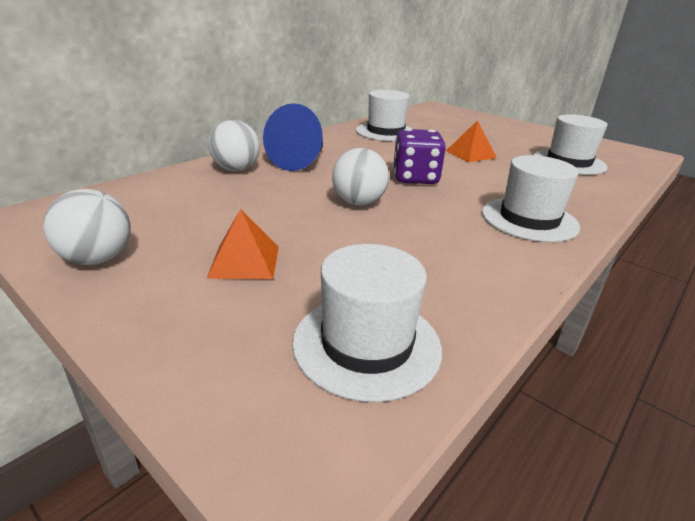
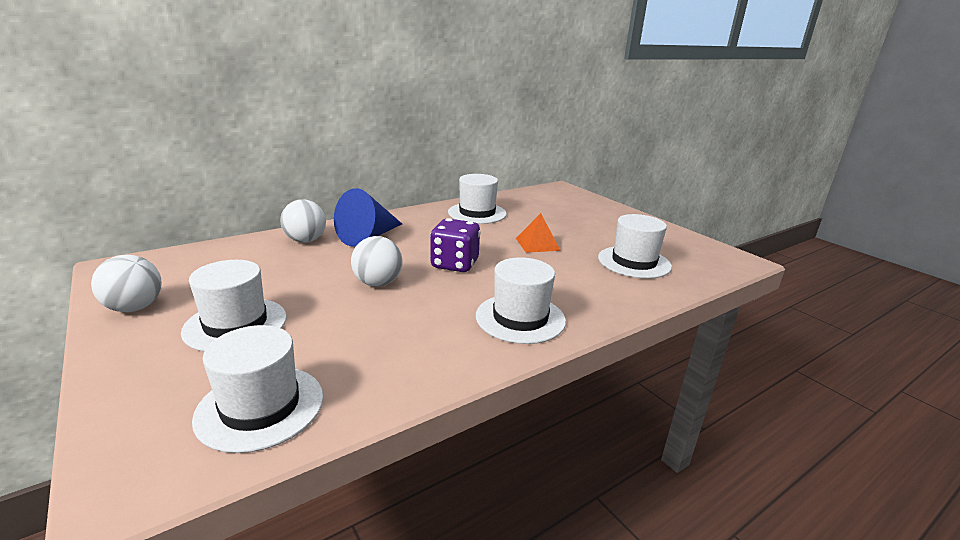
camera: 15 degrees right, 5 degrees down
(244, 261) = (235, 324): orange pyramid -> white hat

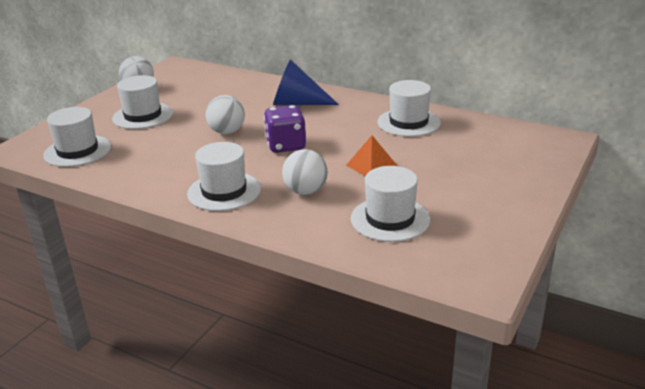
camera: 65 degrees right, 5 degrees up
(306, 240) = (265, 89): white ball -> white ball (305, 191)

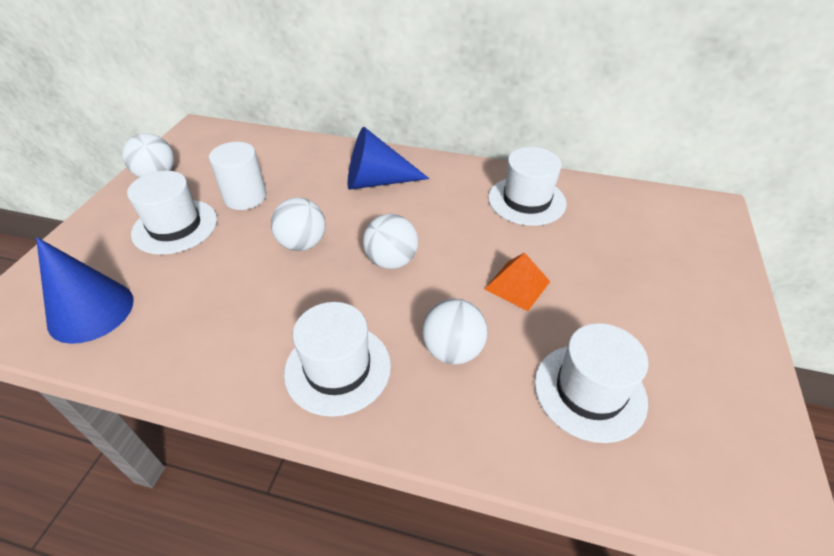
camera: 15 degrees left, 15 degrees up
(77, 151) = (91, 311): white hat -> blue cone
(196, 104) = (245, 197): none -> white cylinder
(286, 145) = (391, 261): purple dice -> white ball

